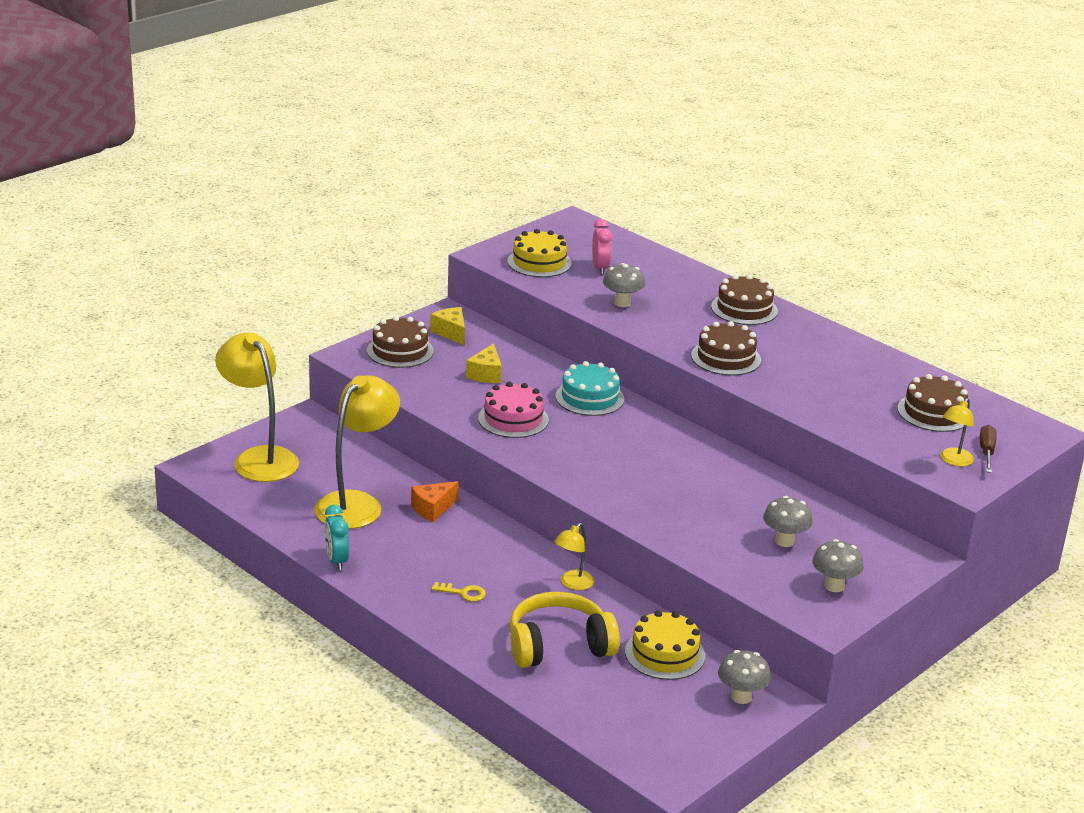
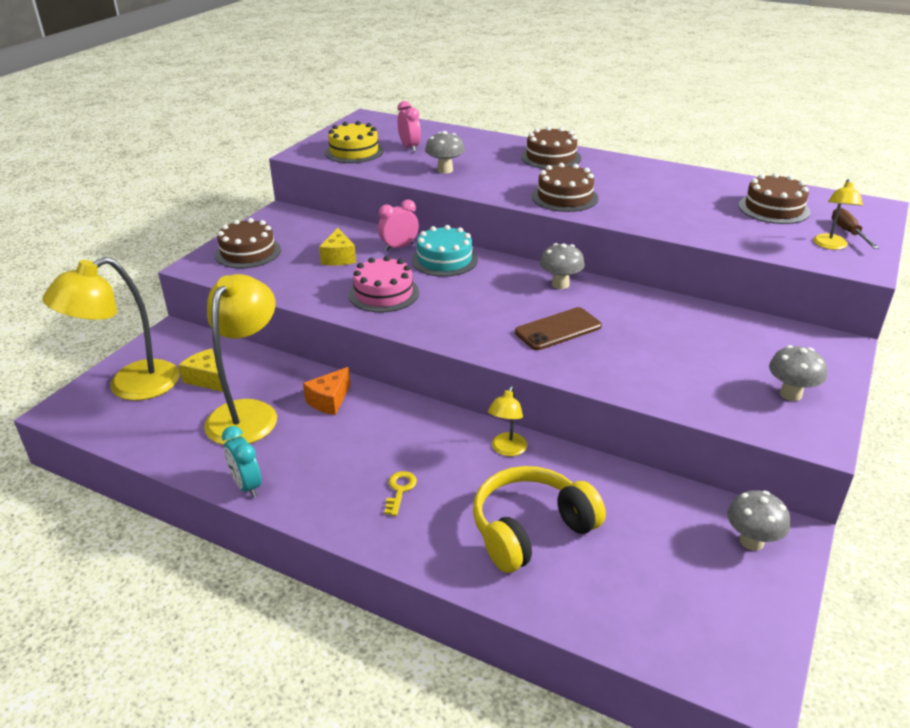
camera: 15 degrees left, 5 degrees up
(259, 458) = (130, 386): yellow lamp -> yellow lamp turned 75 degrees counterclockwise
(451, 333) = (290, 228): yellow cheese -> yellow cheese (206, 379)
(463, 593) = (400, 490): yellow key -> yellow key turned 75 degrees counterclockwise
(551, 375) = (399, 247): none -> pink clock
(659, 487) = (558, 329): none -> brown phone
(665, 654) = (643, 509): yellow cake -> none
(784, 541) = (709, 357): grey mushroom -> grey mushroom (560, 284)

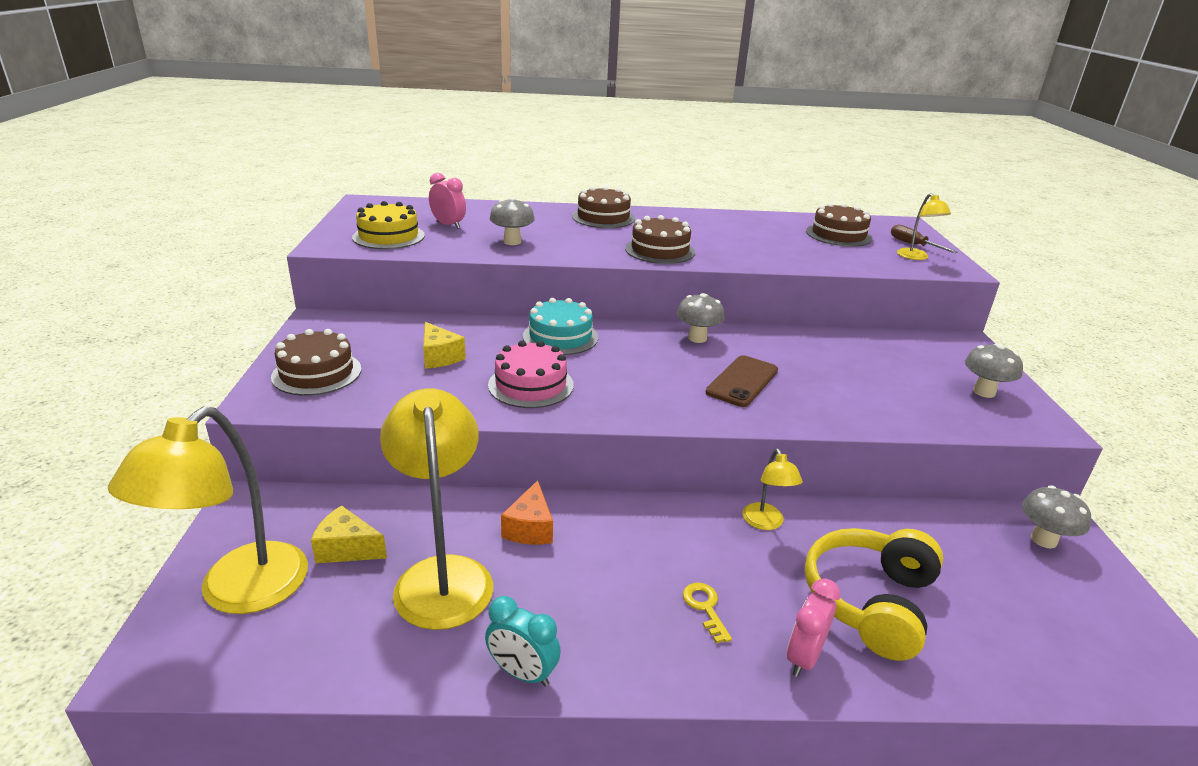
camera: 30 degrees left, 5 degrees down
(399, 247) = (498, 333): pink clock -> pink clock (803, 657)

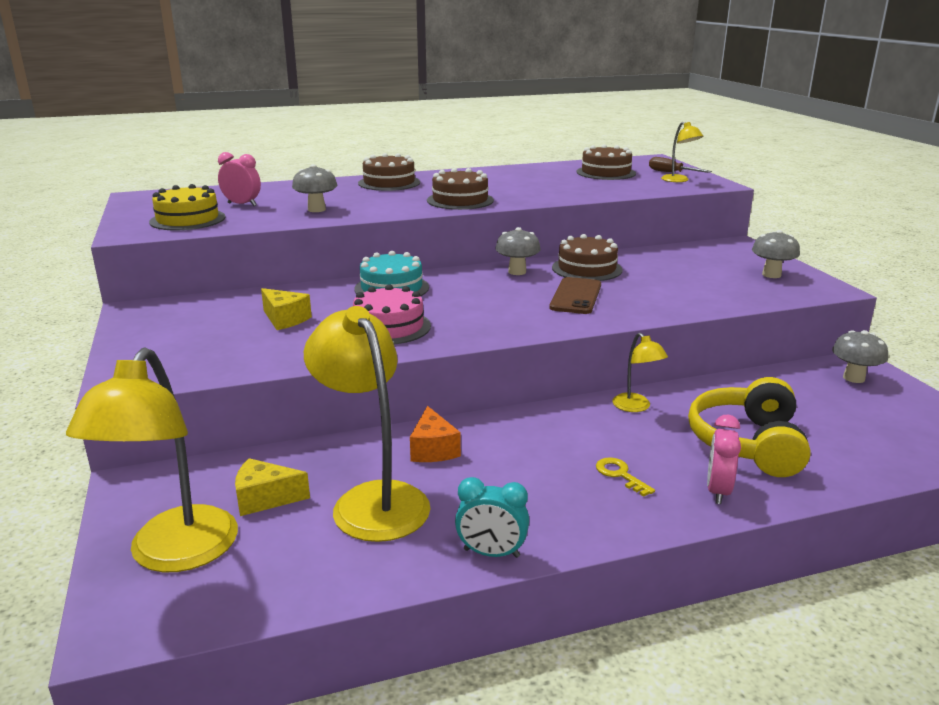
camera: 15 degrees left, 5 degrees down
(317, 373) = (167, 350): brown cake -> brown cake (587, 269)

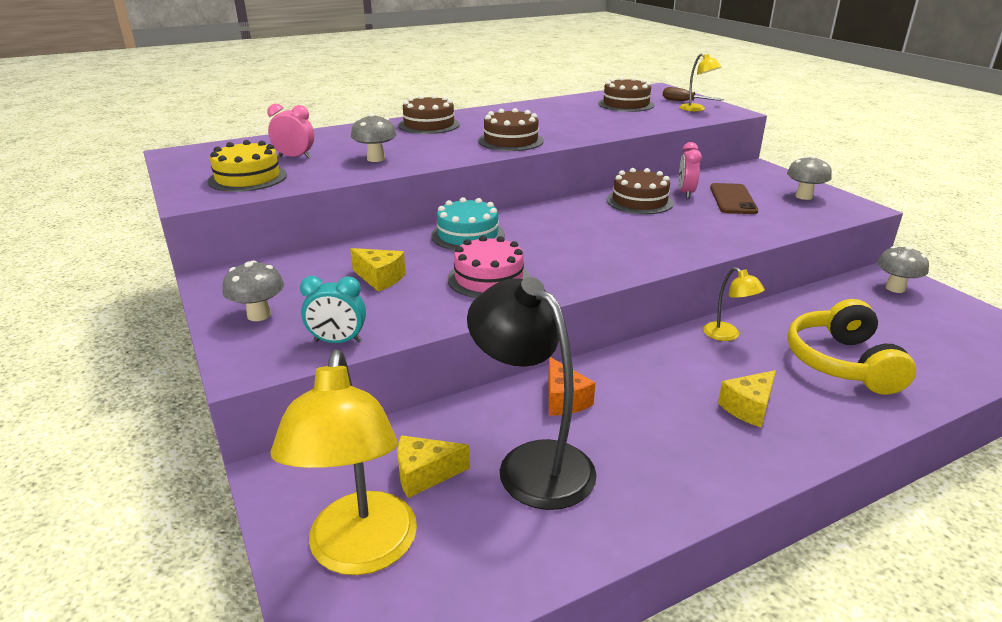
camera: 10 degrees left, 5 degrees up
(372, 500) = (532, 462): yellow lamp -> black lamp
(491, 553) = (673, 507): turquoise clock -> turquoise clock (338, 341)
(517, 272) = (577, 209): grey mushroom -> grey mushroom (259, 315)
(576, 296) = (646, 231): brown phone -> brown phone (733, 199)
(620, 475) = (748, 408): yellow key -> yellow cheese
(718, 491) = (841, 414): pink clock -> pink clock (686, 193)

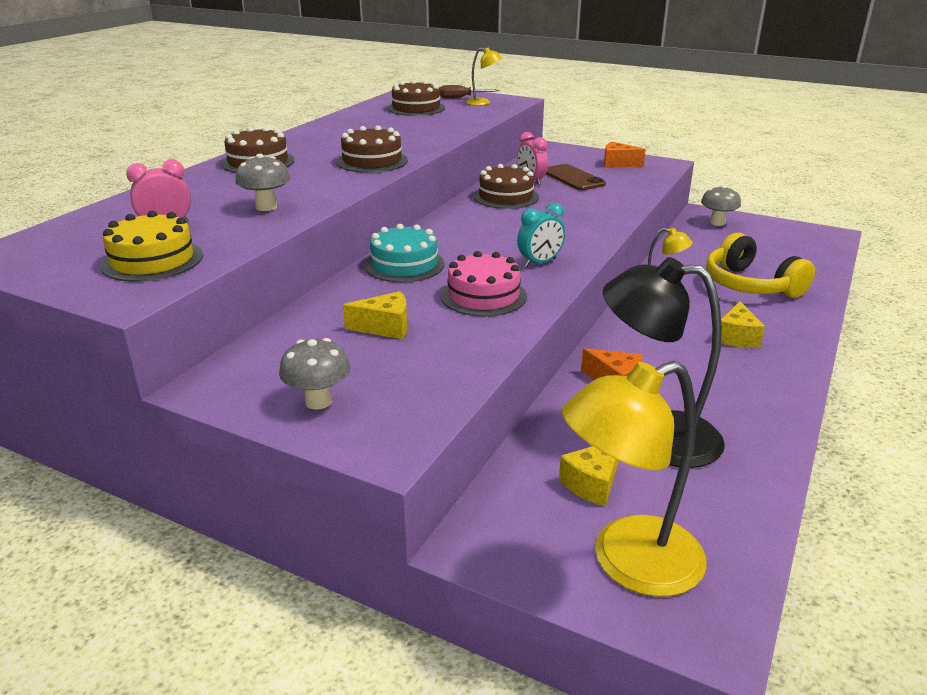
camera: 35 degrees left, 0 degrees up
(338, 341) = (438, 393): turquoise clock -> turquoise clock (540, 263)
(360, 552) = (628, 563): yellow lamp -> yellow lamp turned 105 degrees clockwise
(804, 196) = (618, 164): grey mushroom -> orange cheese

